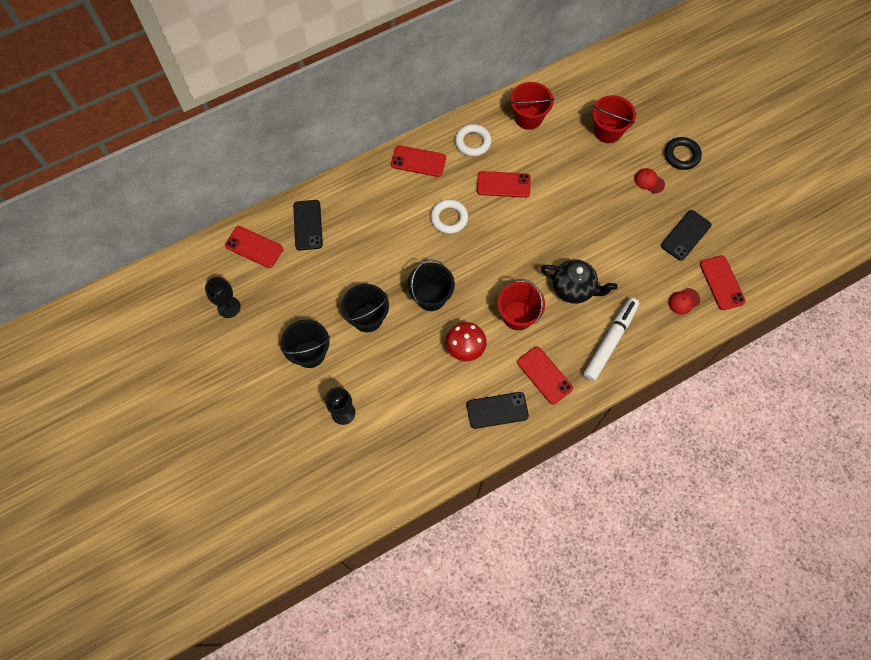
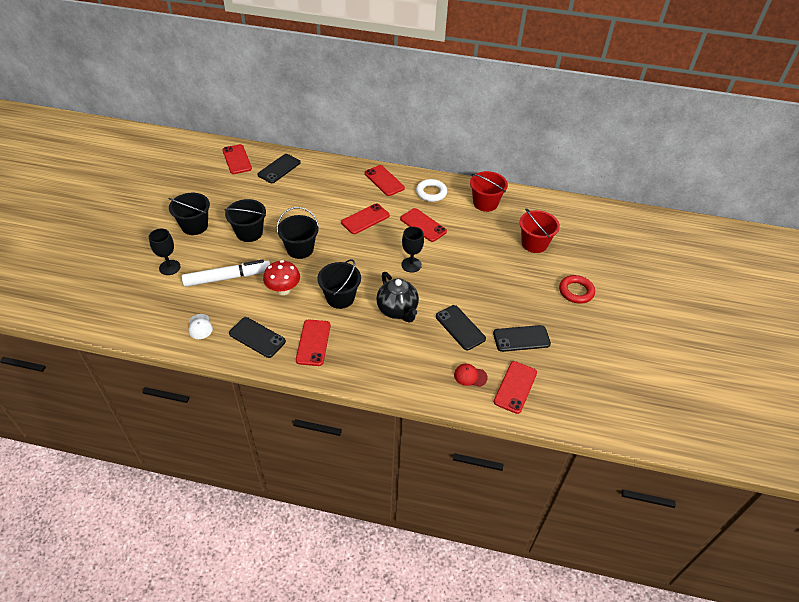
camera: 40 degrees right, 20 degrees down
(229, 307) = (185, 176): black goblet -> black goblet (411, 265)
(441, 442) = (200, 327): none -> white cap
(449, 218) = (365, 219): white ring -> red phone
(518, 316) = (340, 297): red bucket -> black bucket
(610, 341) = (384, 358): white marker -> white marker (227, 277)
(634, 264) = (460, 327): none -> black phone
(649, 181) = (531, 289): red cap -> none
(681, 155) = (576, 291): black ring -> red ring

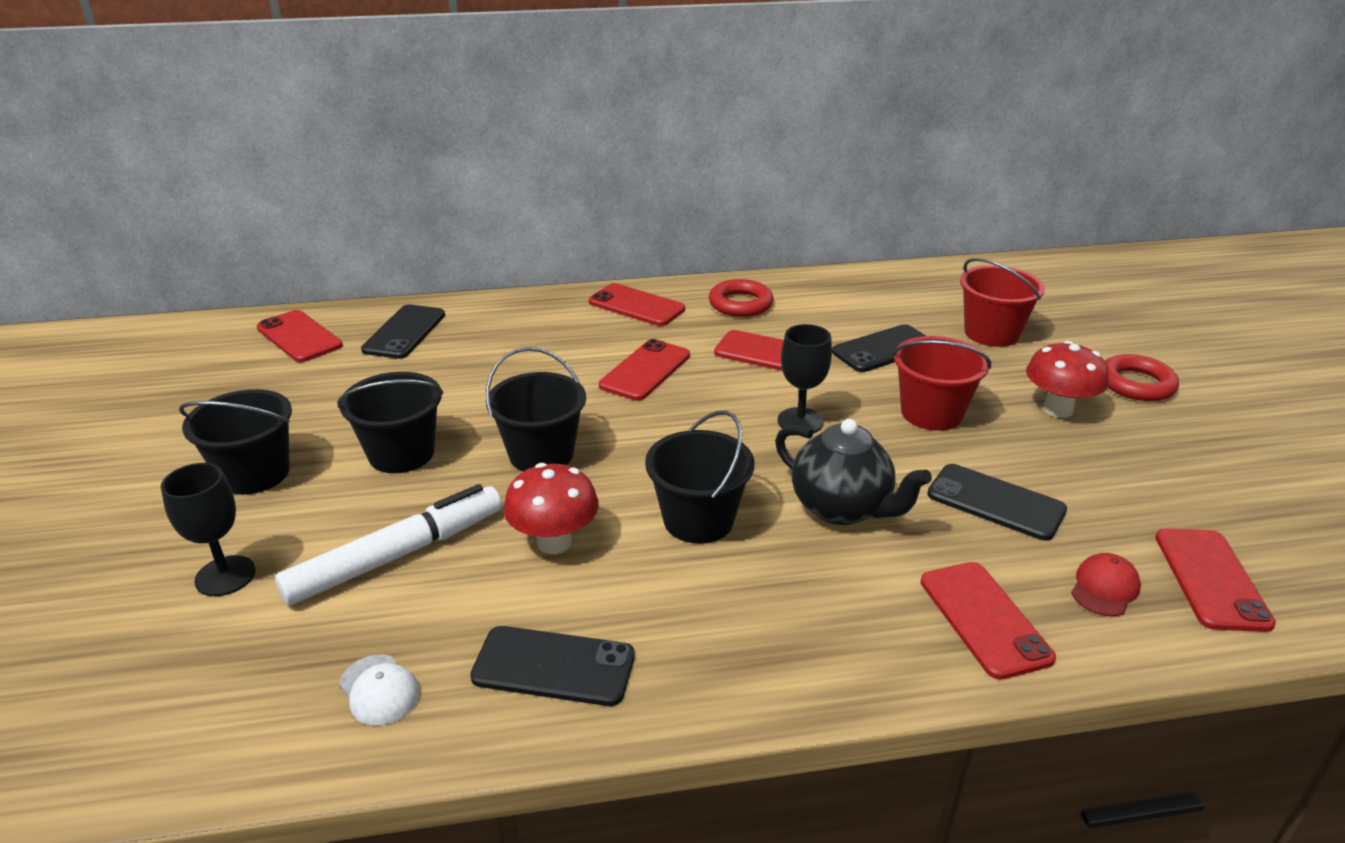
camera: 20 degrees left, 15 degrees down
(313, 342) = (705, 632): red phone -> red phone (984, 619)
(431, 193) = (740, 304): white ring -> red ring
(470, 376) = (1104, 588): red cap -> red cap turned 135 degrees clockwise
(485, 203) = (851, 297): red bucket -> red bucket (931, 413)
(521, 338) = (1127, 486): black phone -> black phone (883, 349)
(527, 293) = (1058, 409): none -> red mushroom

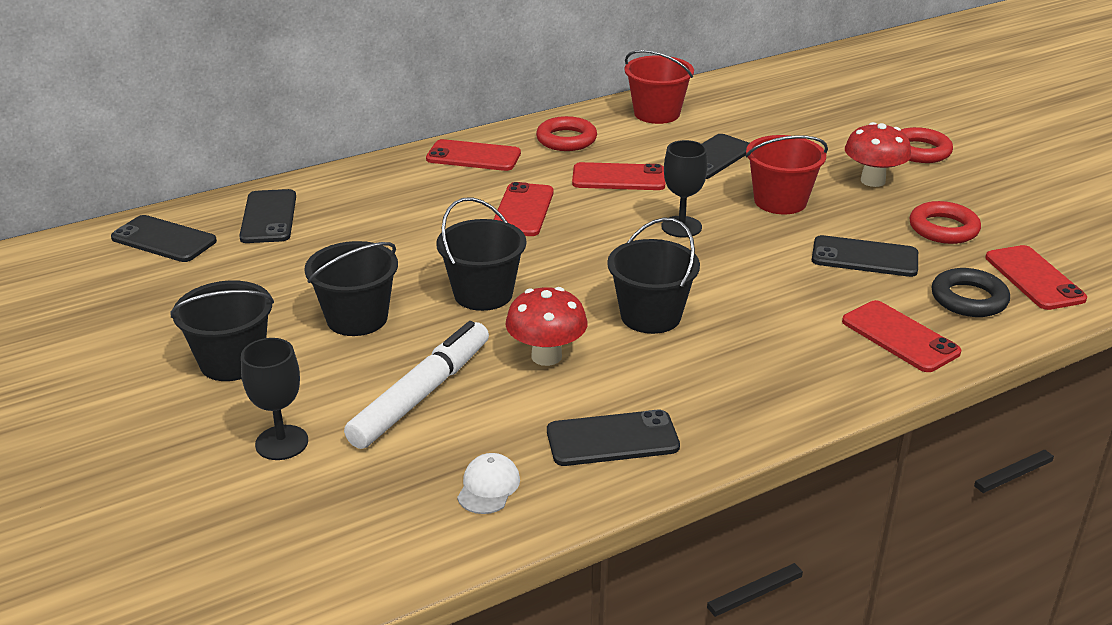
camera: 20 degrees left, 0 degrees up
(299, 337) = (164, 240): red phone -> black phone
(379, 690) = (488, 487): white cap -> white cap turned 105 degrees counterclockwise
(842, 508) = (755, 285): black teapot -> none
(991, 333) = (790, 130): red bucket -> red bucket (657, 113)
(1104, 588) = (968, 299): red cap -> black ring
(1117, 486) = (943, 228): none -> red ring

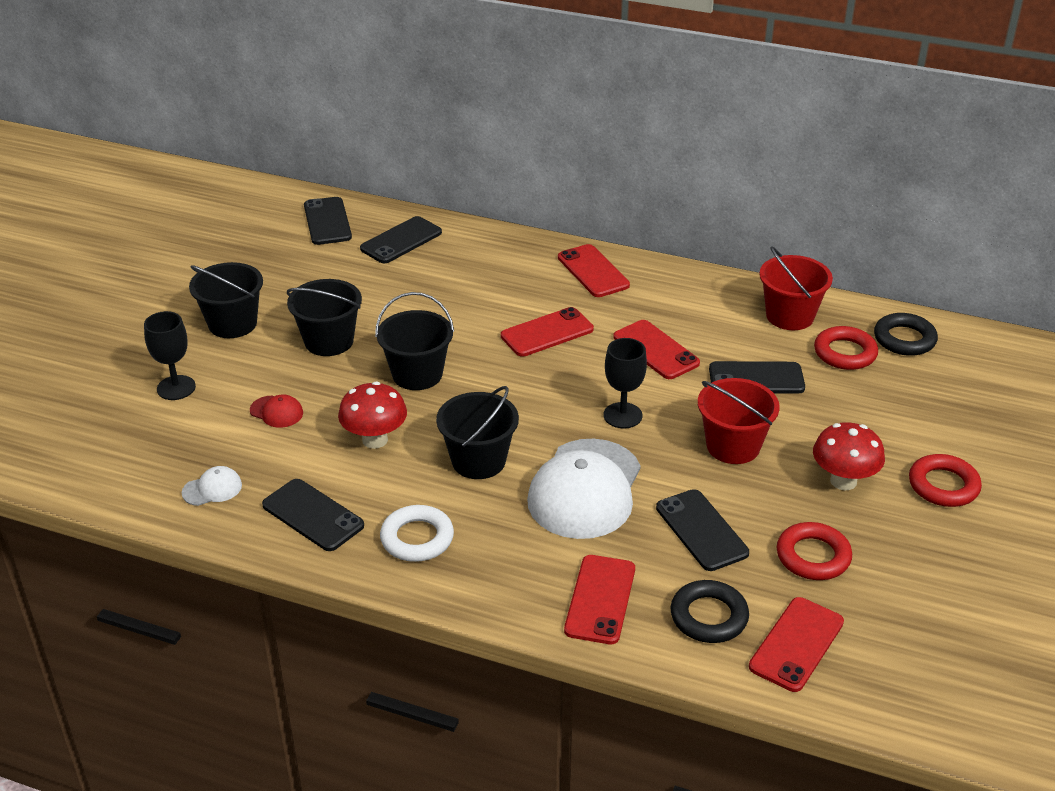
camera: 50 degrees right, 5 degrees up
(421, 394) = (276, 412): white marker -> red cap
(566, 139) = (680, 297): red ring -> red ring (845, 353)
(718, 393) = (417, 538): none -> white ring
(744, 91) = (904, 339): none -> black ring
(753, 283) = (585, 489): none -> white cap

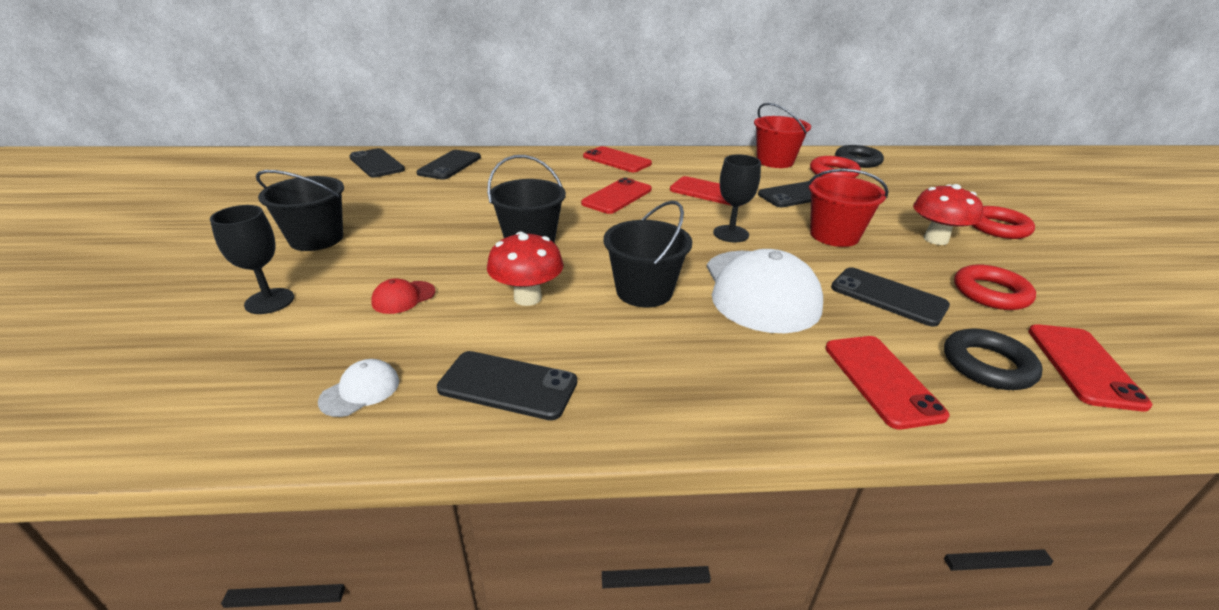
camera: 25 degrees left, 5 degrees down
(276, 412) = (403, 297): red cap -> red cap turned 135 degrees clockwise
(329, 341) = (426, 234): black bucket -> none
(417, 538) = (645, 376): white ring -> none

